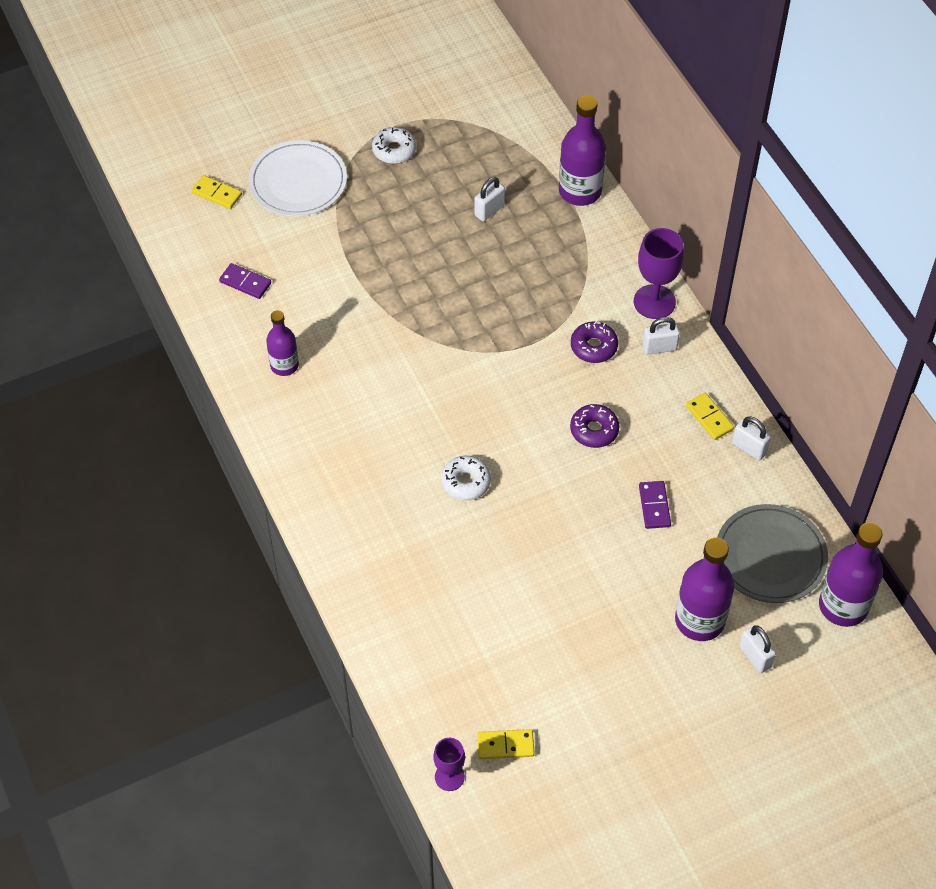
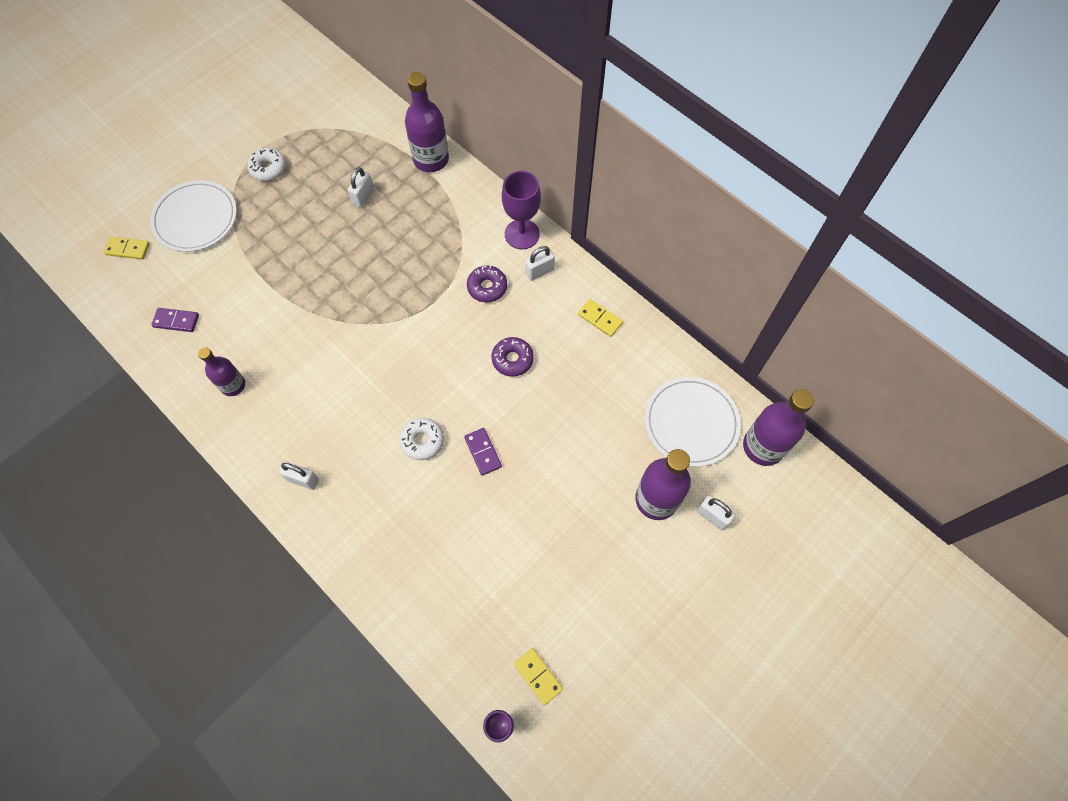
camera: 20 degrees left, 10 degrees up
(505, 745) = (538, 676): yellow domino -> yellow domino turned 75 degrees clockwise
(654, 506) = (584, 410): purple domino -> purple domino (483, 452)
(749, 448) = (640, 335): white padlock -> white padlock (303, 480)
(770, 556) = (691, 423): grey plate -> white plate

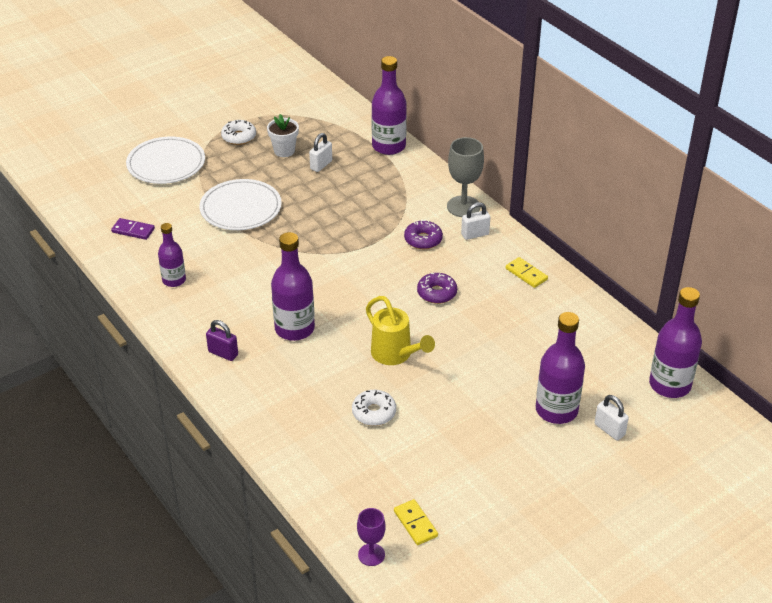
camera: 10 degrees right, 25 degrees down
(128, 249) = (101, 177): yellow domino -> none
(303, 480) = (223, 353): white padlock -> purple padlock
(320, 182) = (284, 151): none -> white flower pot
(372, 433) = (294, 329): none -> purple bottle
(422, 441) = (340, 340): white donut -> white donut (374, 412)
(483, 452) = (395, 355): purple domino -> yellow watering can
(522, 234) = (463, 206): purple goblet -> grey goblet
(691, 423) = (601, 359): white plate -> white plate (241, 208)

